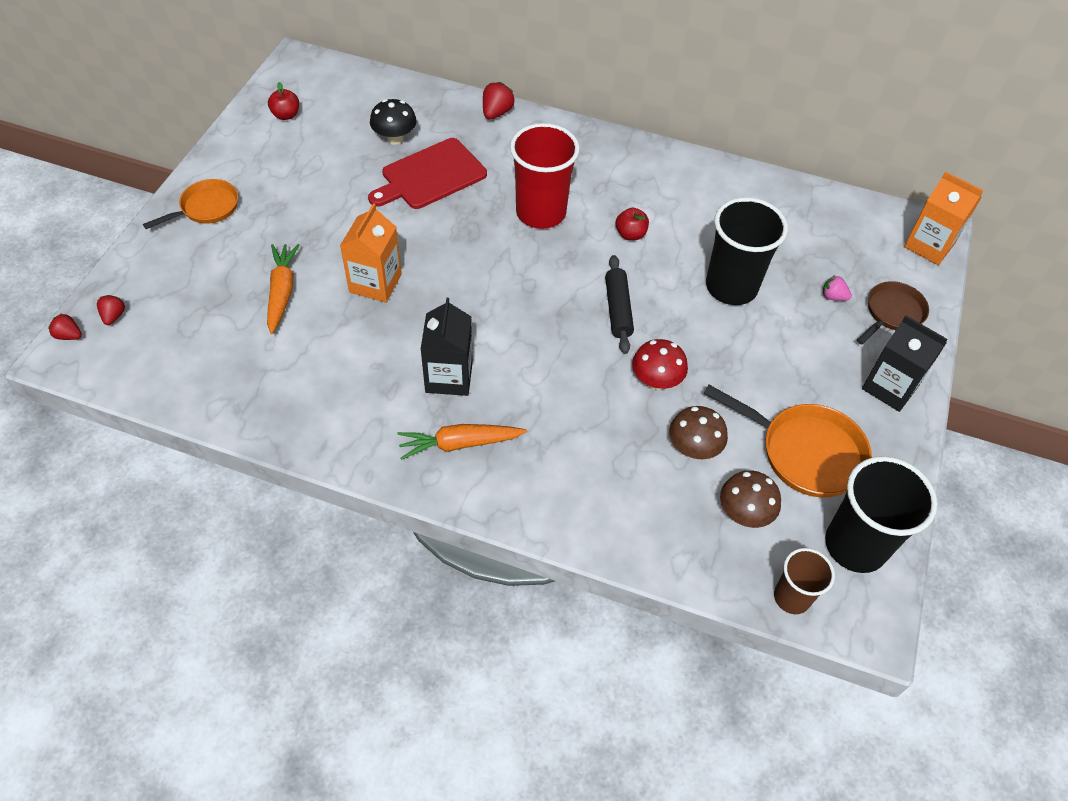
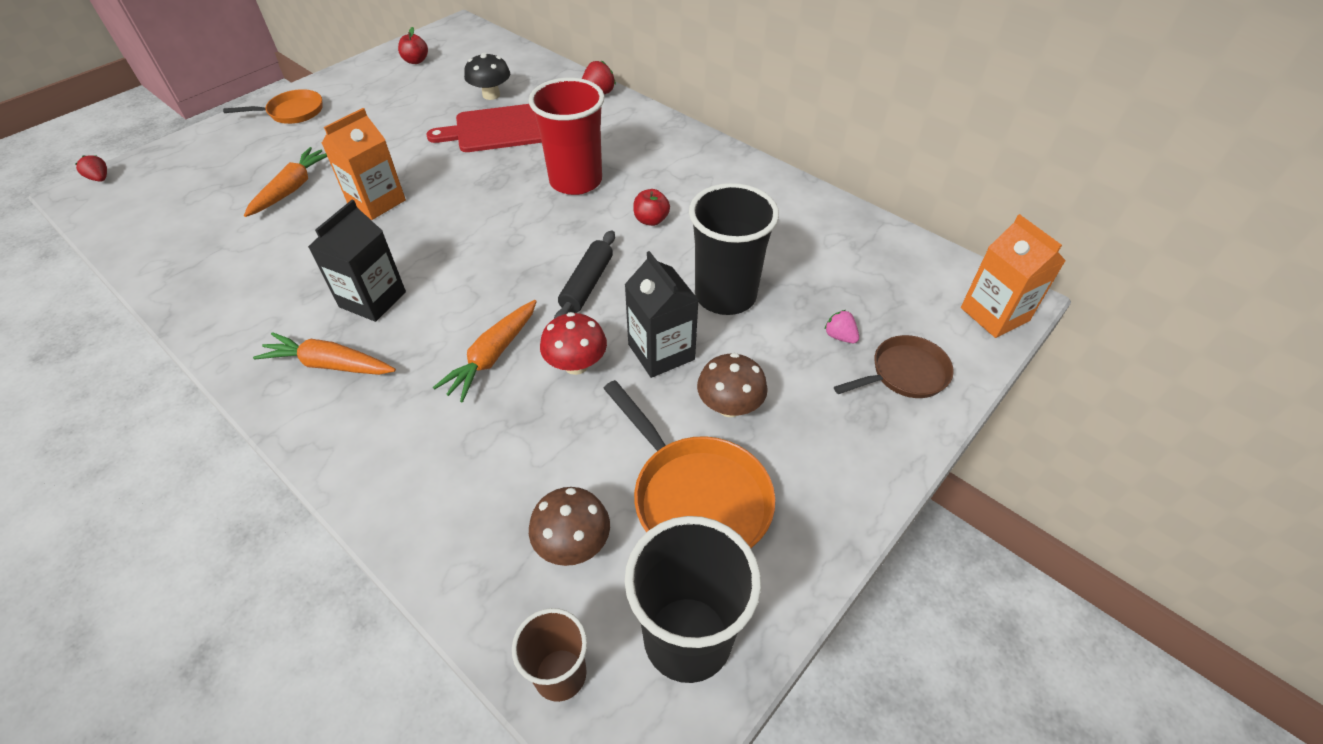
camera: 25 degrees right, 5 degrees down
(114, 316) = (146, 173): red strawberry -> none
(586, 394) = (492, 356): none -> orange carrot
(693, 448) = (566, 448): brown mushroom -> brown mushroom (729, 406)
(890, 387) = (853, 456): black carton -> black carton (661, 352)

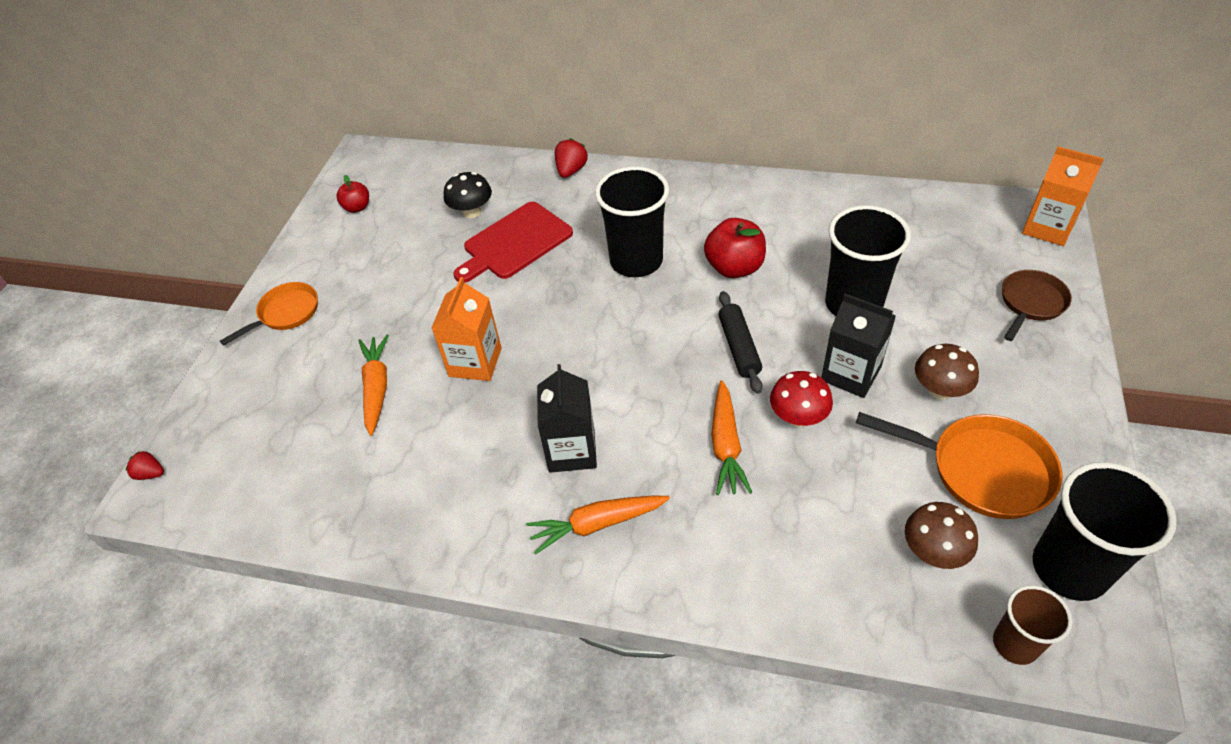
camera: 25 degrees left, 0 degrees up
(575, 181) = (636, 261): red cup -> black cup
(651, 220) = (734, 267): red apple -> red apple, size x1.72
(840, 336) = (963, 296): pink strawberry -> none

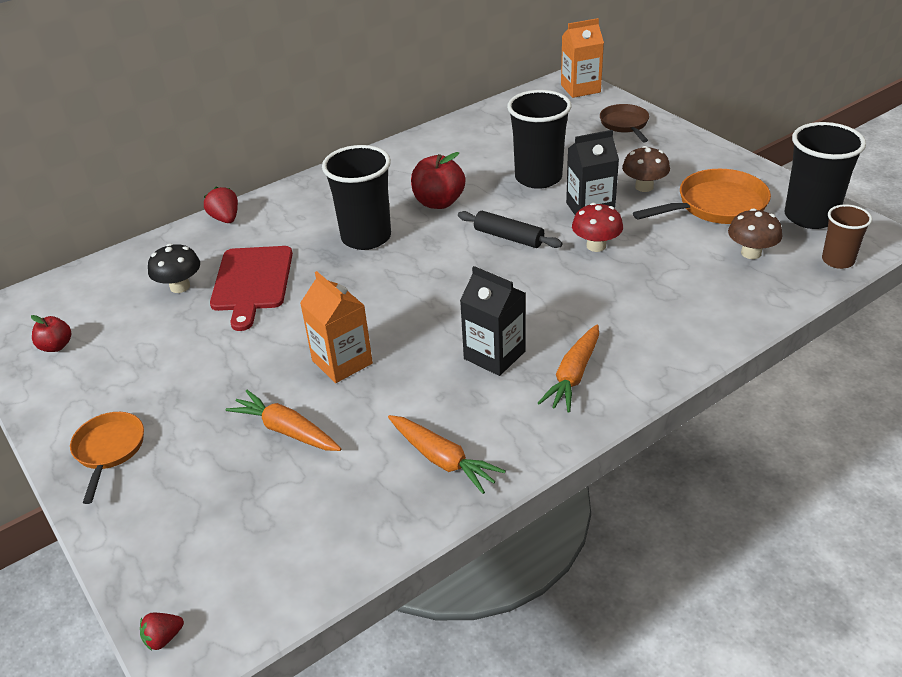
camera: 50 degrees left, 10 degrees down
(726, 445) = (580, 285): orange carrot -> orange carrot (442, 459)

